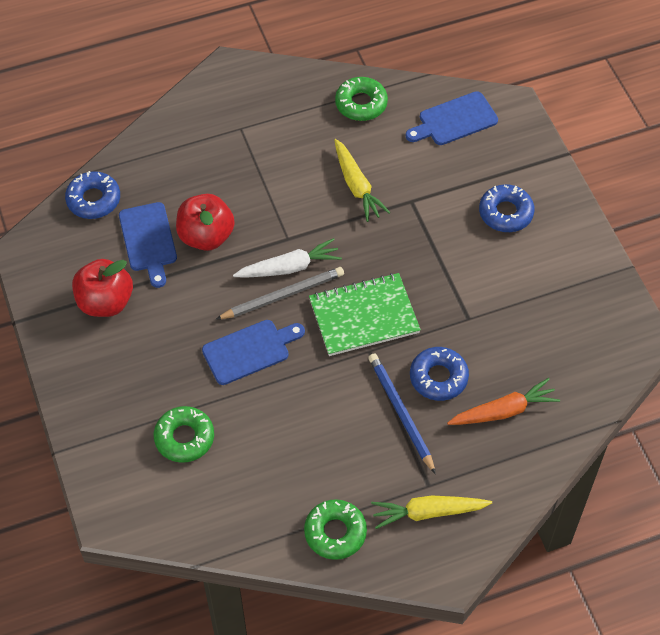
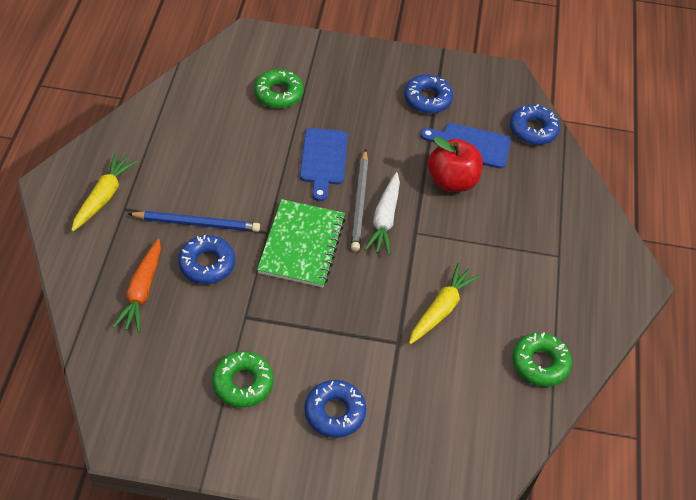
camera: 115 degrees right, 5 degrees down
(105, 302) = (427, 99): red apple -> blue donut
(335, 532) = (137, 138): green donut -> green donut (243, 383)
(357, 186) = (441, 309): yellow carrot -> yellow carrot turned 120 degrees clockwise
(454, 120) = (475, 434): blue cutting board -> none

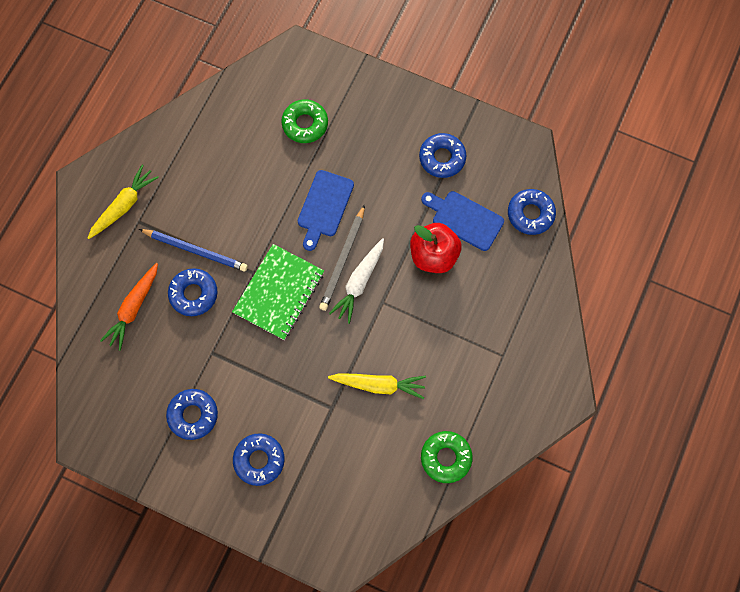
camera: 20 degrees right, 20 degrees up
(243, 383) = (193, 415): green donut -> blue donut
(441, 309) = (379, 385): yellow carrot -> yellow carrot turned 45 degrees clockwise

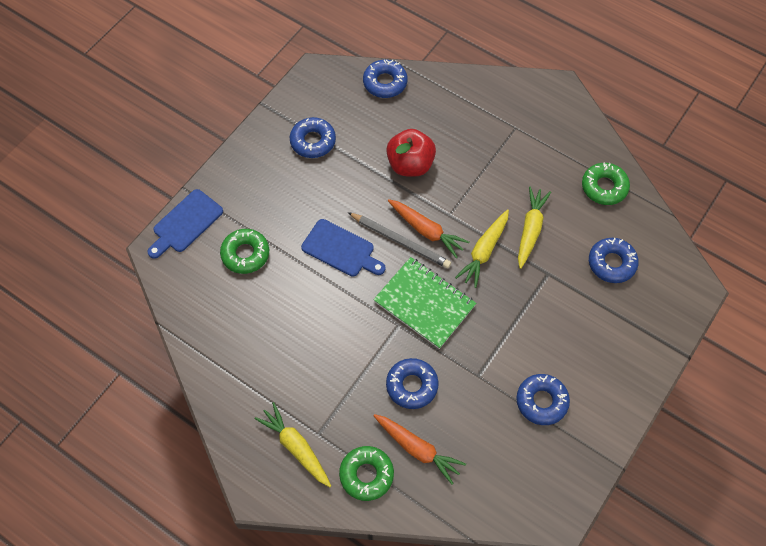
camera: 80 degrees left, 10 degrees down
(105, 268) = (366, 475): none -> green donut
(196, 250) = (363, 378): blue pencil -> none
(259, 460) = (593, 344): blue donut -> blue donut (611, 263)
(345, 341) = (484, 251): none -> yellow carrot
(359, 283) = (426, 231): white carrot -> orange carrot
(464, 219) = (379, 134): blue cutting board -> blue cutting board (185, 223)

